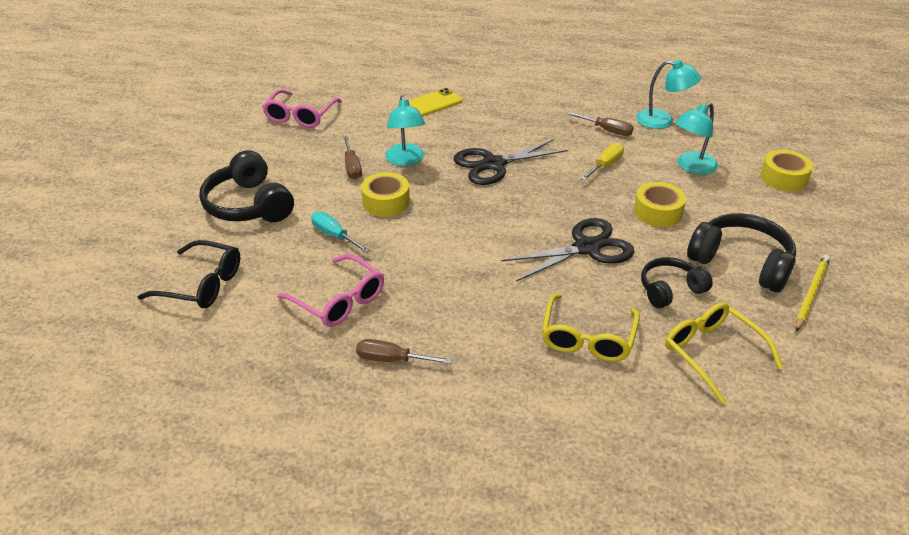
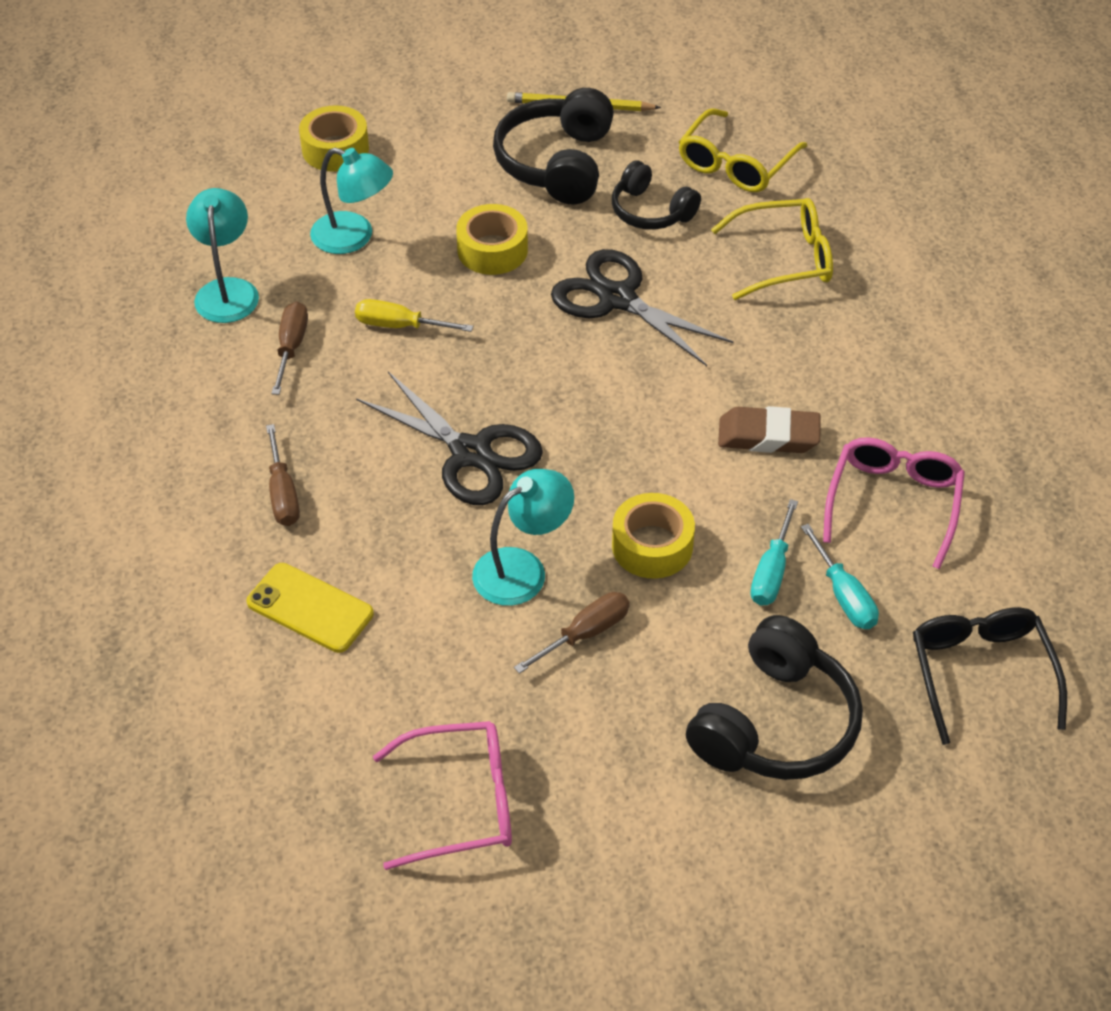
camera: 115 degrees left, 10 degrees up
(296, 255) = (843, 595): none -> turquoise screwdriver
(392, 360) = (946, 409): brown screwdriver -> brown screwdriver (283, 493)
(429, 269) = (768, 436): none -> brown eraser

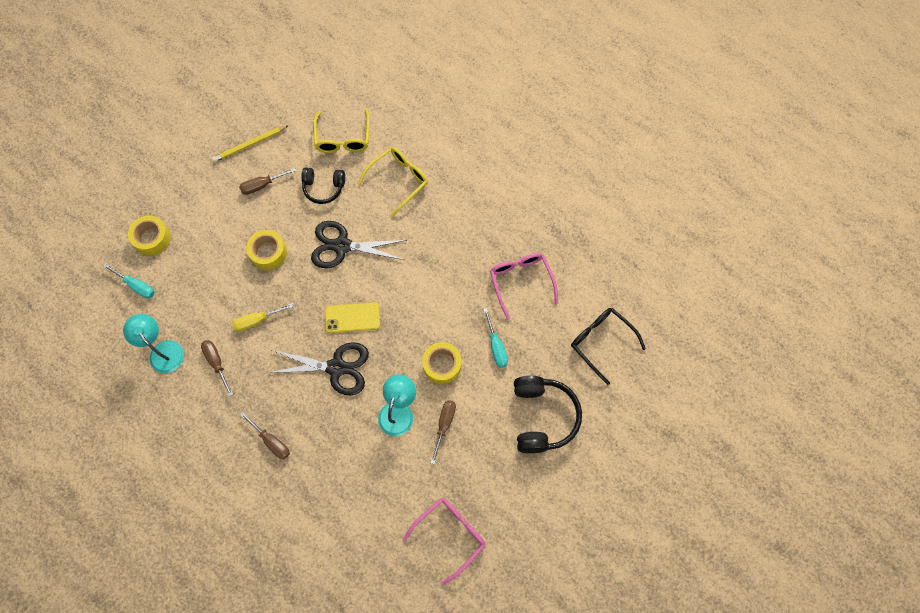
camera: 35 degrees left, 20 degrees up
(310, 608) = (325, 489): yellow phone -> yellow phone (352, 318)
(354, 237) = (199, 284): turquoise lamp -> none
(556, 163) = (262, 185): black headphones -> brown screwdriver
(768, 436) = (452, 280): brown eraser -> none
(843, 595) = (530, 339): turquoise screwdriver -> turquoise screwdriver (136, 286)

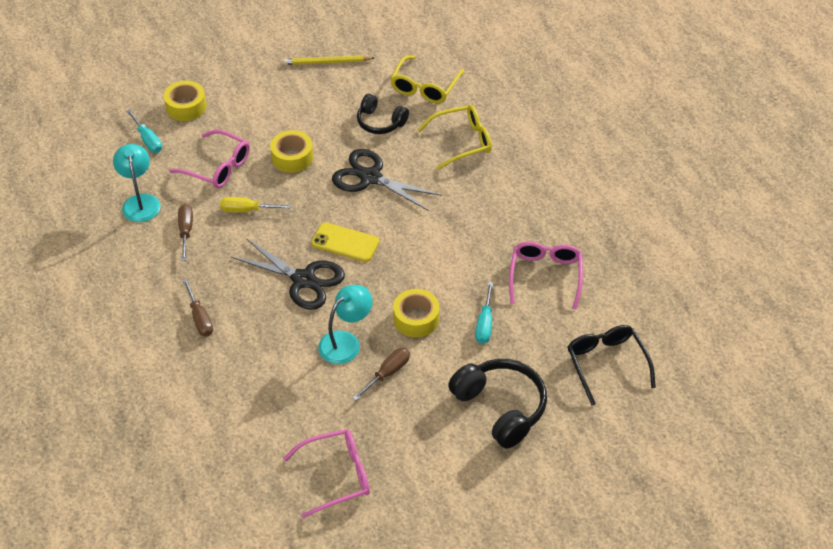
camera: 25 degrees right, 20 degrees down
(210, 288) = (217, 167): none -> pink glasses
(262, 185) = (320, 99): brown screwdriver -> none
(542, 417) = (500, 407): black headphones -> black headphones turned 60 degrees counterclockwise

